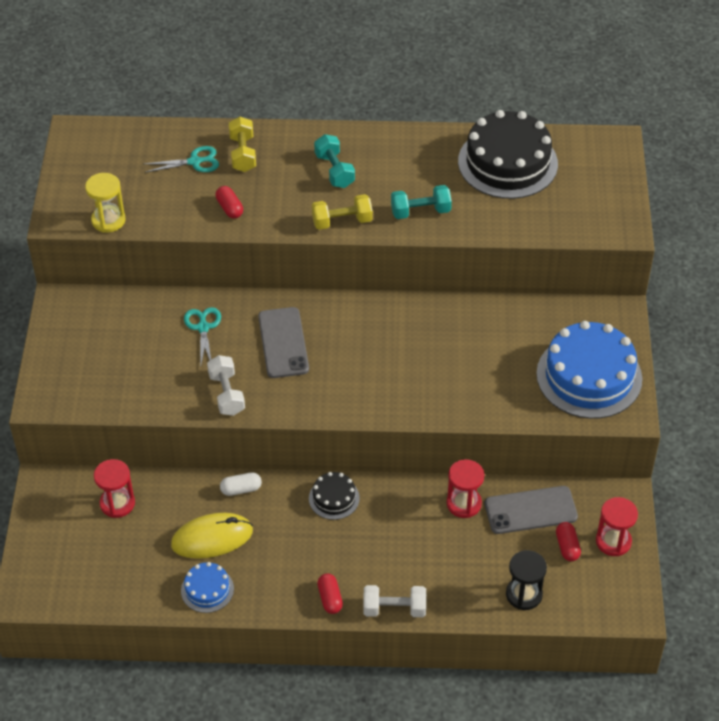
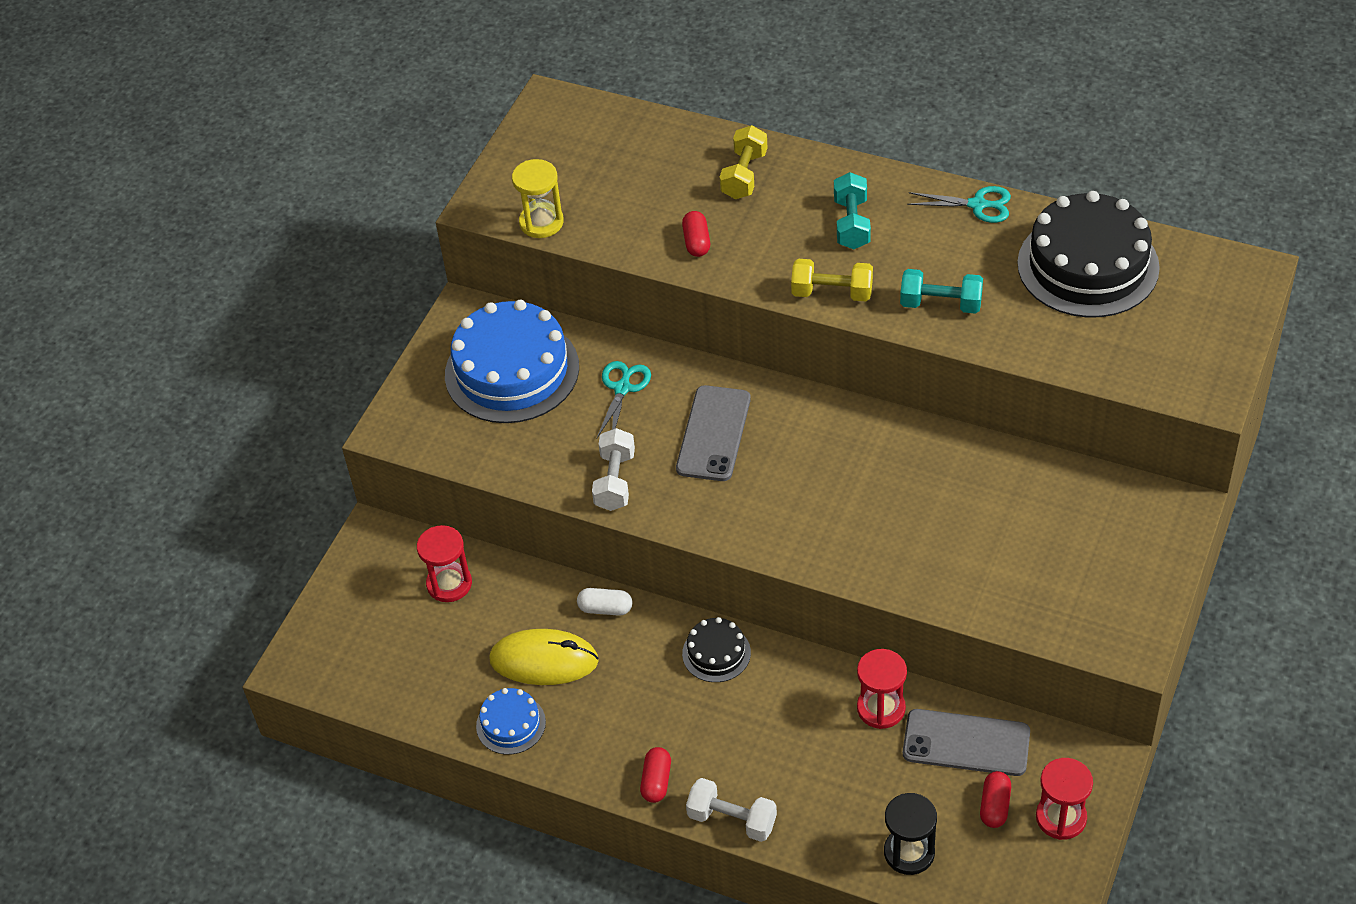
camera: 25 degrees right, 0 degrees up
(195, 162) = (680, 172): turquoise scissors -> turquoise scissors (978, 205)
(589, 376) = (1098, 583): blue cake -> blue cake (512, 371)

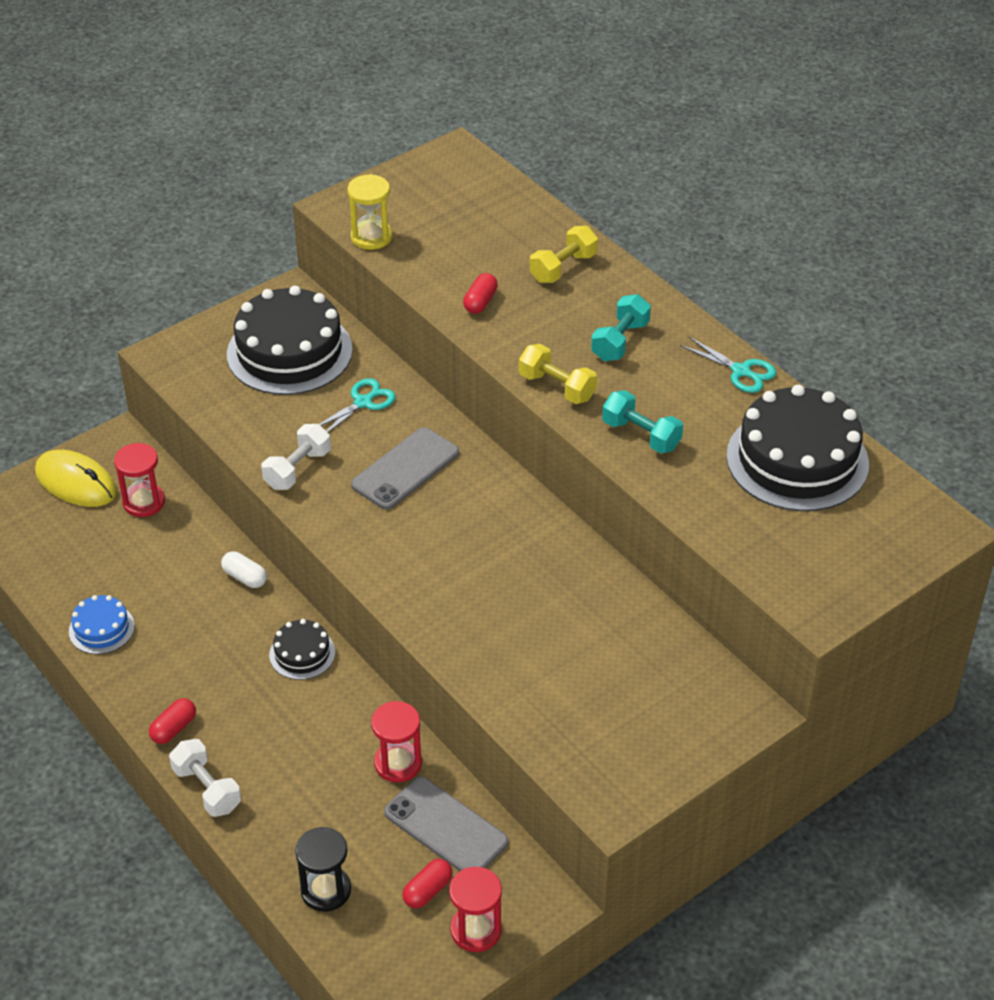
camera: 25 degrees right, 5 degrees down
(512, 371) = (289, 352): blue cake -> black cake
(544, 660) = (166, 593): yellow mouse -> yellow mouse (76, 482)

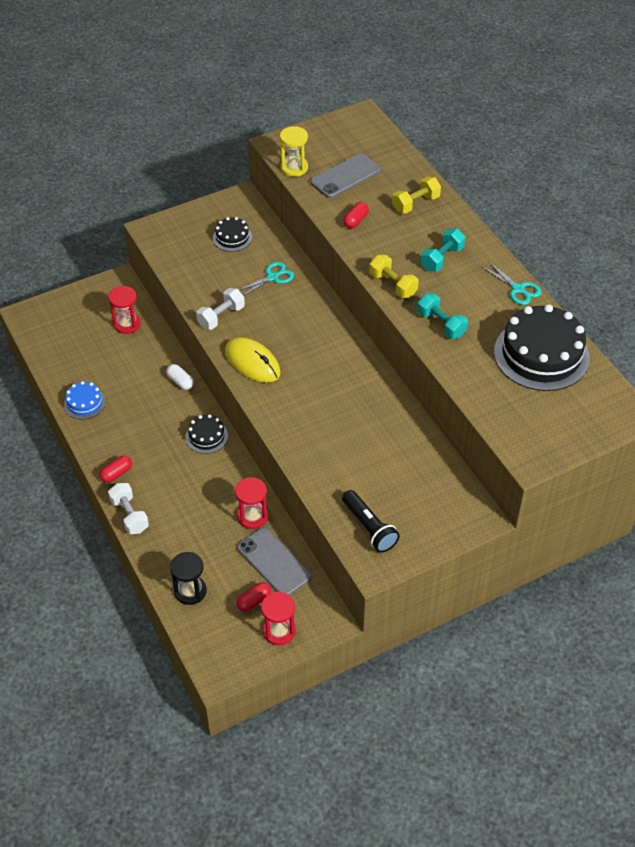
camera: 10 degrees right, 5 degrees up
(76, 482) = (87, 305): yellow mouse -> yellow mouse (252, 362)
(289, 352) = (232, 237): black cake -> black cake, size x0.48
(405, 469) = (290, 325): grey phone -> grey phone (345, 176)
(591, 750) = (369, 528): none -> black flashlight

